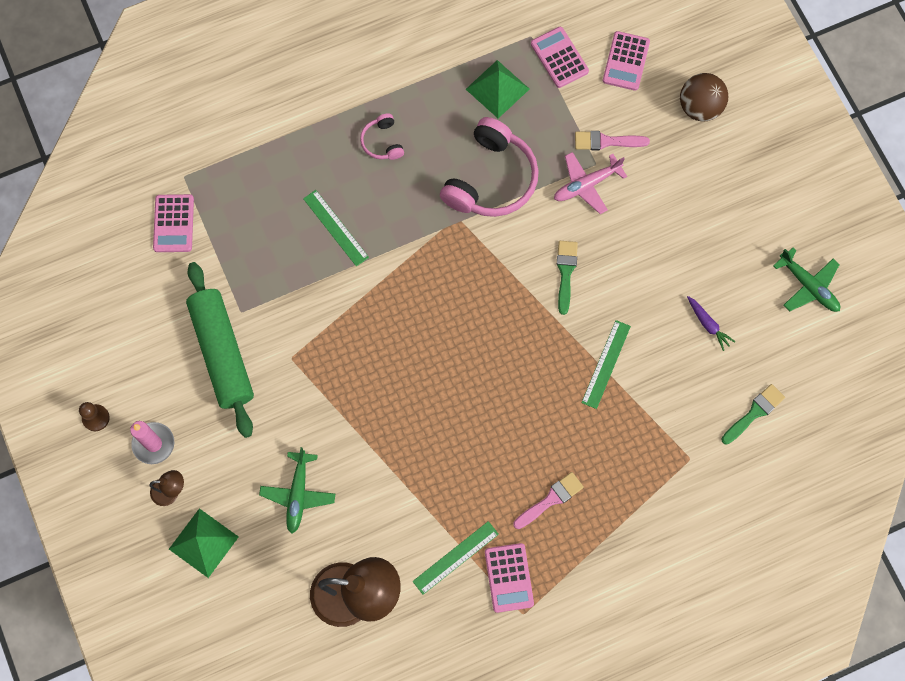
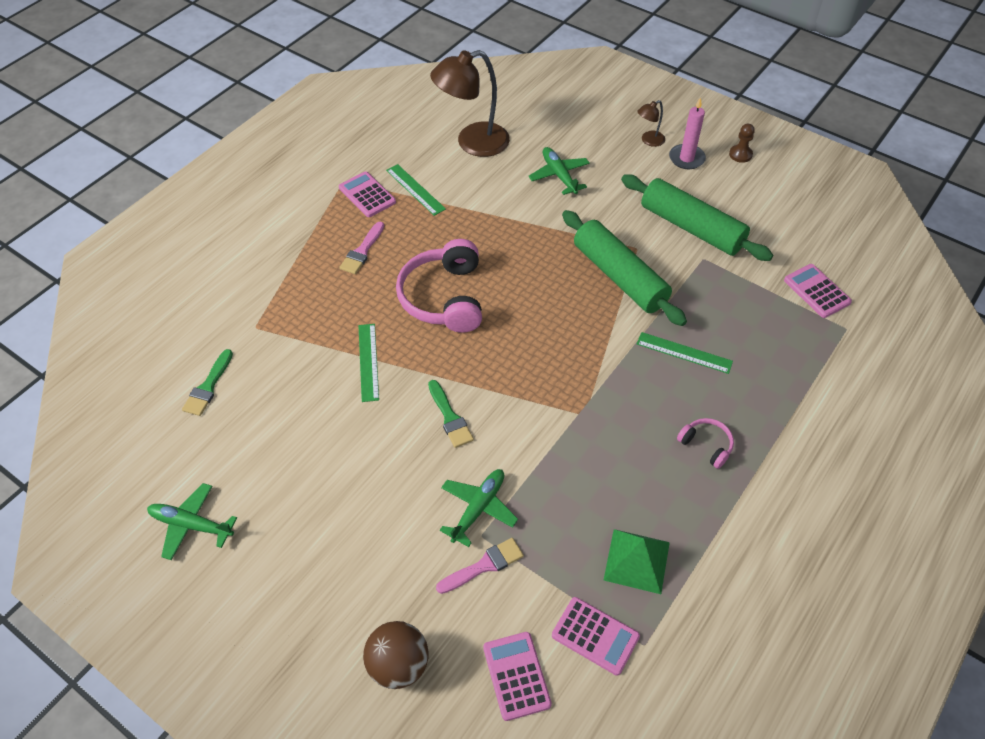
camera: 150 degrees right, 20 degrees down
(203, 543) = (601, 126): green pyramid -> none
(331, 334) = (619, 277): none -> green rolling pin
(455, 557) = (415, 189): green ruler -> green ruler turned 60 degrees counterclockwise
(491, 179) = (577, 465): pink headphones -> pink headphones (444, 297)
(587, 185) = (478, 509): pink plane -> green plane
(708, 324) = (285, 438): purple carrot -> none

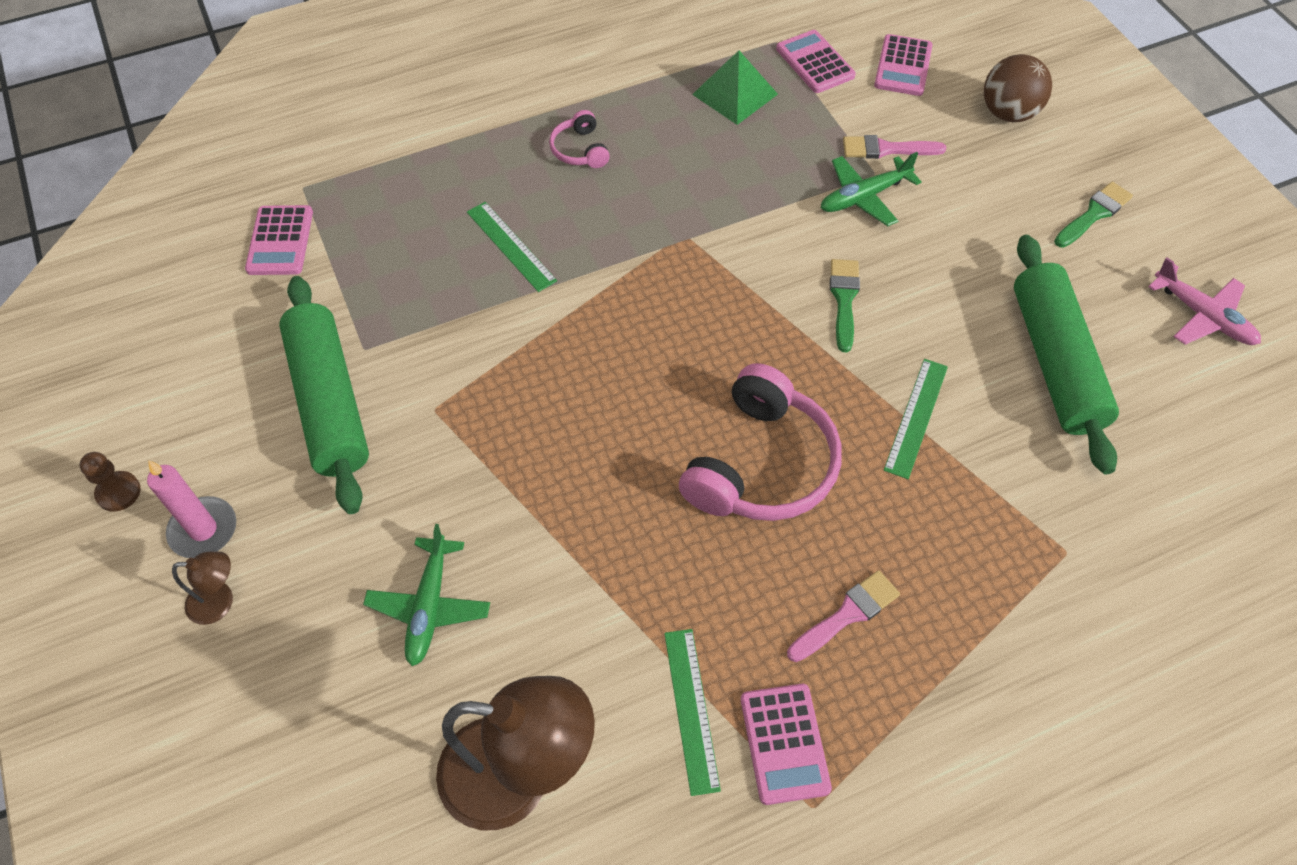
camera: 150 degrees left, 5 degrees up
(191, 525) = (1202, 316): green plane -> pink plane
(208, 386) = (1157, 485): green brush -> green brush (1094, 214)
(619, 277) = (497, 377): green rolling pin -> green rolling pin (1055, 362)

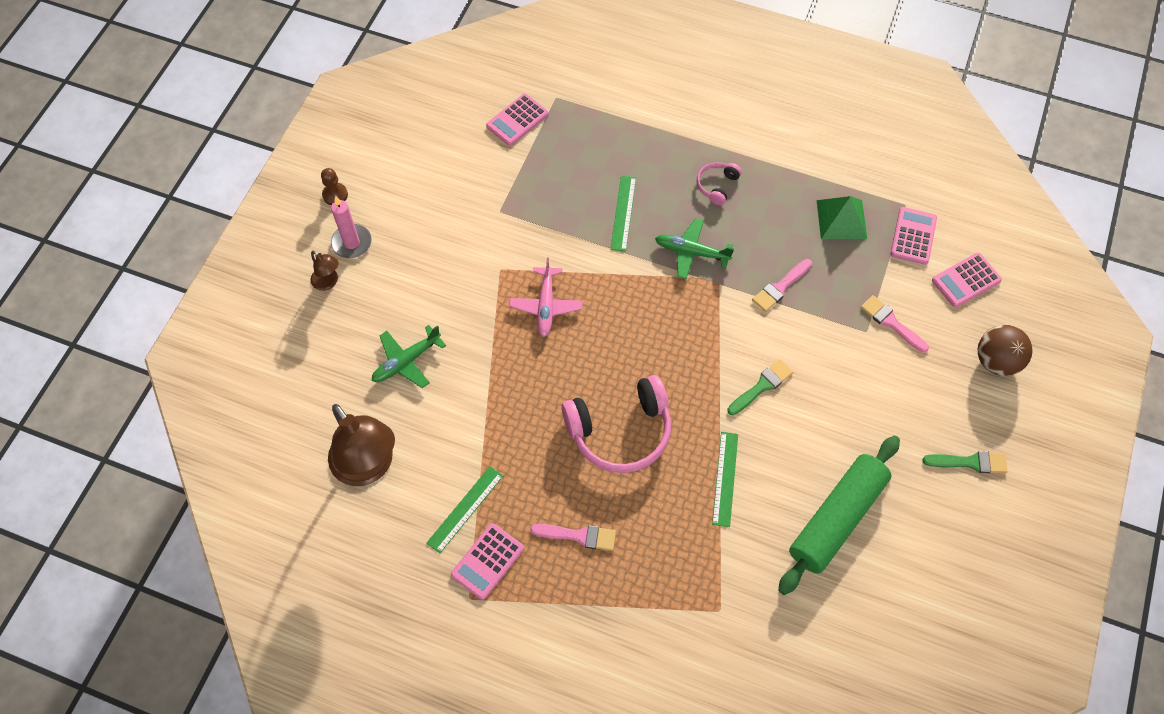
camera: 45 degrees right, 5 degrees up
(329, 402) = (459, 226): green rolling pin -> none
(751, 195) = (780, 287): none -> pink brush
(864, 197) = (843, 340): green plane -> green plane (692, 252)
(916, 417) = (725, 478): green ruler -> green ruler turned 60 degrees counterclockwise
(1202, 316) = (957, 571): pink plane -> pink plane (546, 305)

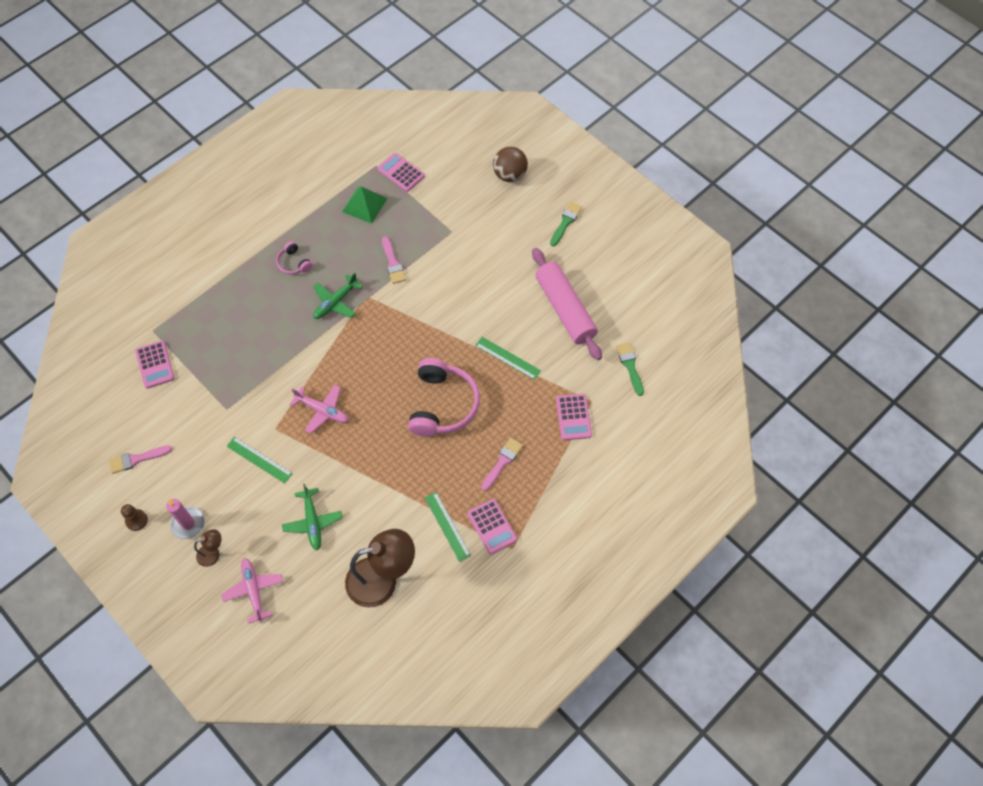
camera: 65 degrees left, 0 degrees up
(302, 342) = (254, 591): none -> pink plane
(623, 213) = (279, 330): green ruler -> green ruler (259, 459)
(762, 386) = (456, 307): green brush -> green brush (630, 366)
(836, 518) = (565, 309): green rolling pin -> pink rolling pin
(891, 323) = (453, 215): pink brush -> pink brush (137, 459)
(966, 280) = (448, 161): pink calculator -> pink calculator (573, 417)

